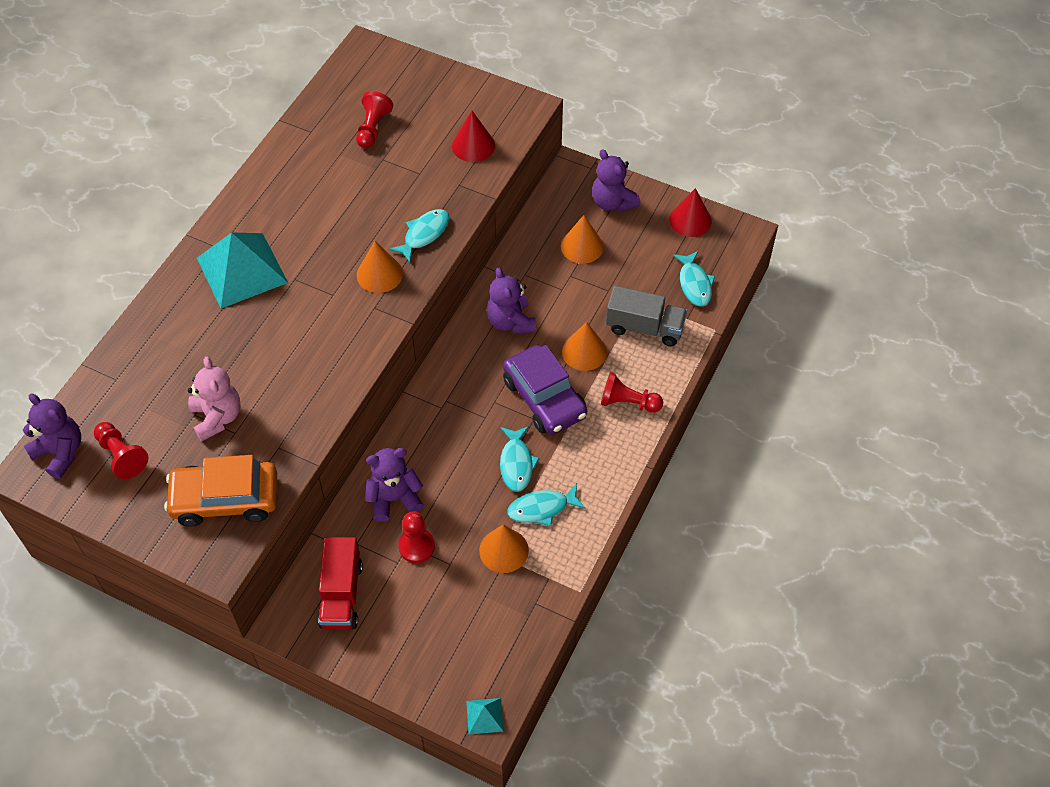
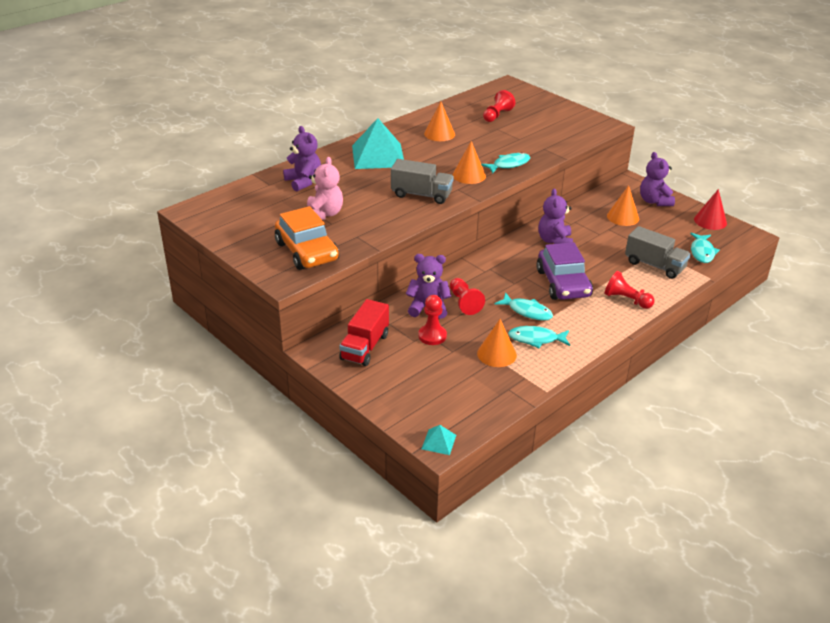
camera: 20 degrees right, 20 degrees down
(60, 452) = (214, 207): purple teddy bear -> purple teddy bear (303, 182)
(122, 456) = (251, 217): red pawn -> red pawn (464, 303)
(225, 499) = (307, 251): orange car -> orange car turned 135 degrees counterclockwise
(331, 335) = (421, 195): none -> grey truck
(473, 145) = (562, 134): red cone -> none
(516, 463) = (527, 311): turquoise fish -> turquoise fish turned 75 degrees counterclockwise
(584, 352) = (603, 267): orange cone -> orange cone (439, 134)

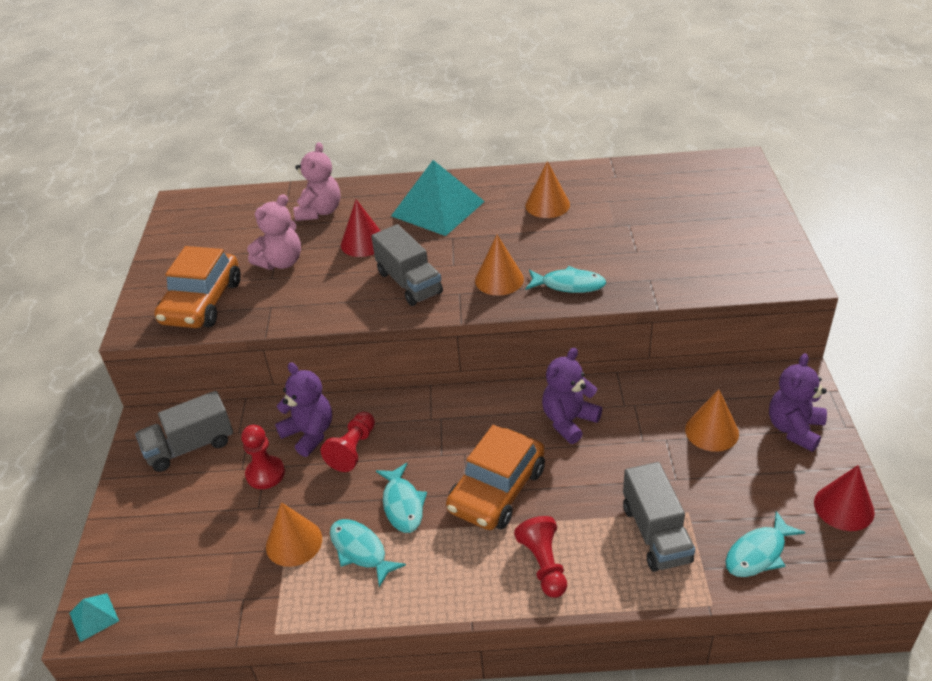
camera: 45 degrees right, 5 degrees up
(303, 182) = (320, 211): purple teddy bear -> pink teddy bear
(360, 187) = (363, 243): none -> red cone
(365, 347) = (190, 446): red truck -> grey truck
(497, 115) = (657, 204): red pawn -> none
(563, 283) = (497, 490): purple car -> orange car

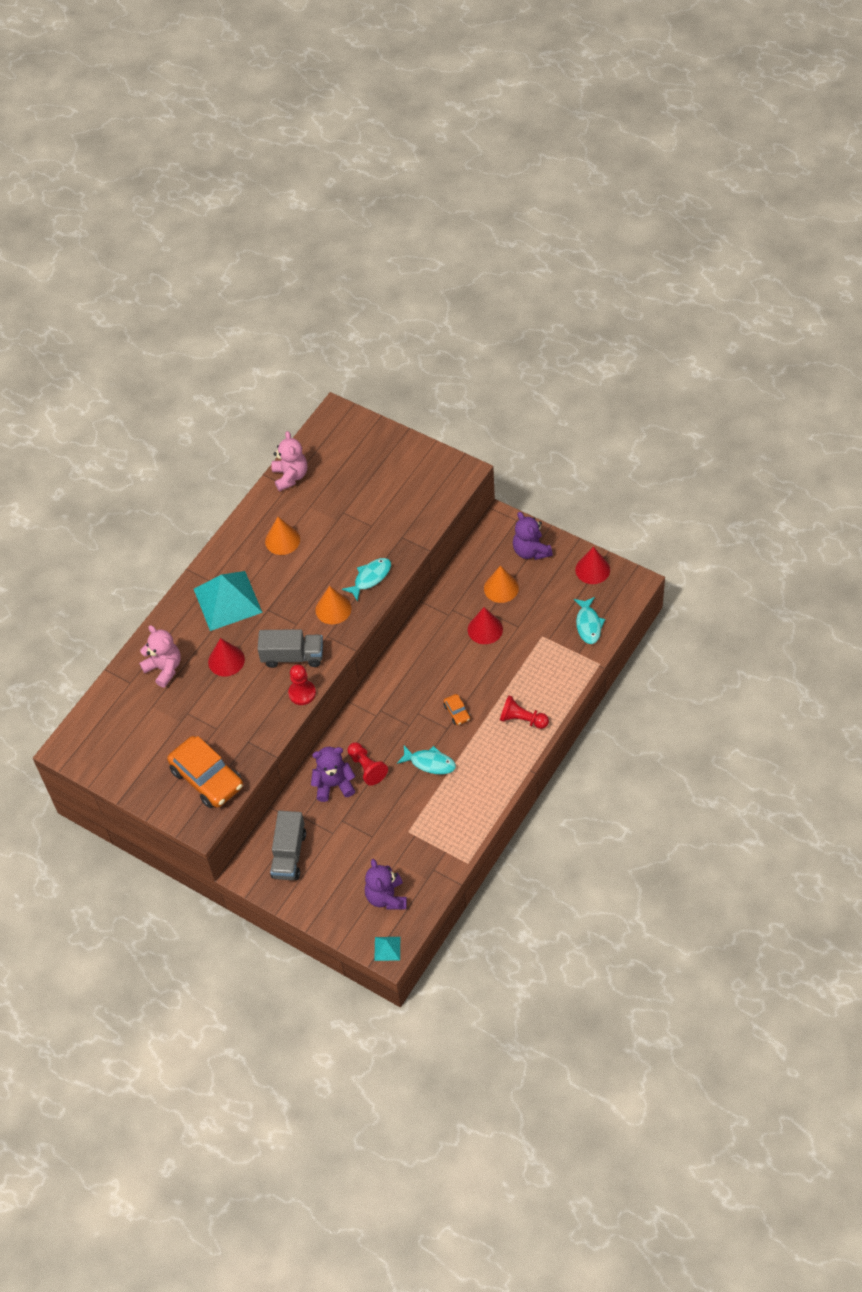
camera: 55 degrees left, 15 degrees up
(265, 474) = (348, 822): red pawn -> red pawn (302, 693)
(281, 262) = (204, 716): pink teddy bear -> pink teddy bear (290, 476)
(294, 542) = (413, 829): orange cone -> none
(361, 550) = (445, 799): turquoise fish -> none
(497, 490) = (457, 712): orange car -> orange car, size x0.43
(569, 421) = (437, 648): purple teddy bear -> purple teddy bear (386, 897)
(639, 449) = (485, 629): none -> red cone
(656, 533) = (543, 659): grey truck -> none

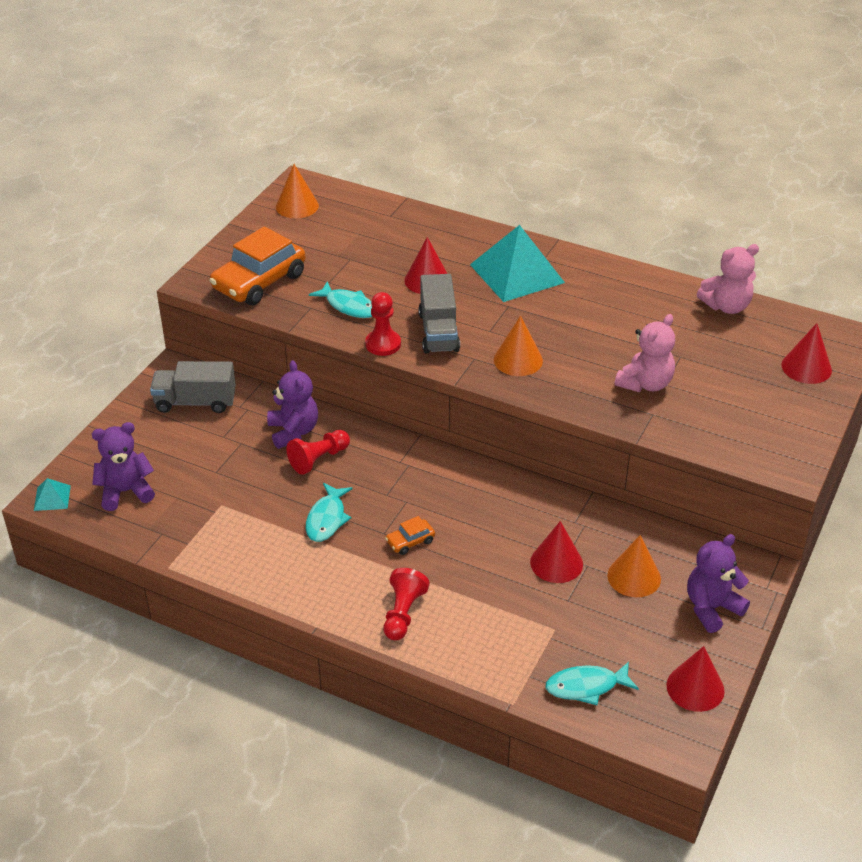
camera: 80 degrees right, 15 degrees down
(164, 668) = (411, 237): pink teddy bear -> pink teddy bear (645, 384)
(282, 540) = (620, 308): orange cone -> orange cone (297, 206)
(365, 444) = (806, 367): none -> red cone
(370, 578) = (575, 389): turquoise fish -> turquoise fish (348, 306)

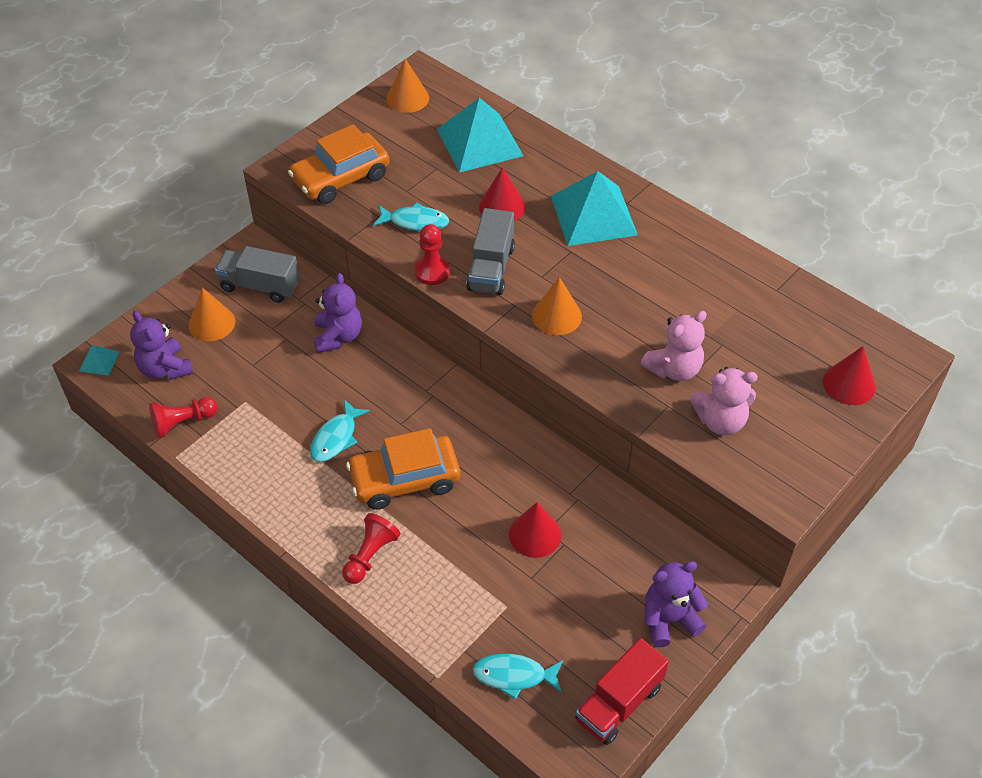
camera: 15 degrees right, 10 degrees up
(125, 491) = (165, 369): purple teddy bear -> purple teddy bear turned 120 degrees counterclockwise
(319, 459) = (351, 371): red pawn -> red pawn (183, 423)
(348, 306) = (415, 222): turquoise fish -> turquoise fish turned 45 degrees counterclockwise
(383, 231) = (479, 142): none -> turquoise pyramid
(410, 541) = (404, 479): orange car -> orange car, size x2.30
(634, 577) = (605, 567): orange cone -> orange cone (211, 323)
(695, 688) = (619, 703): red cone -> red truck
(726, 306) = (793, 295): pink teddy bear -> pink teddy bear (720, 421)

